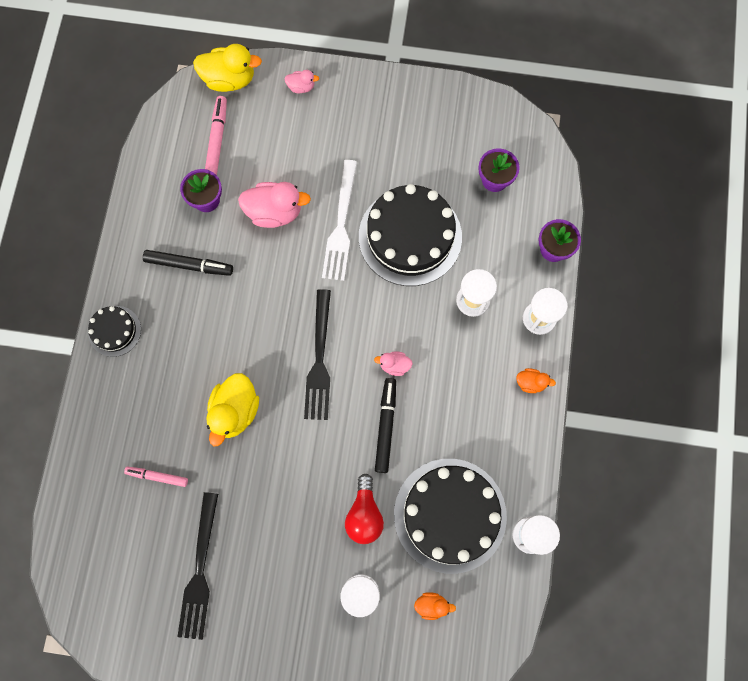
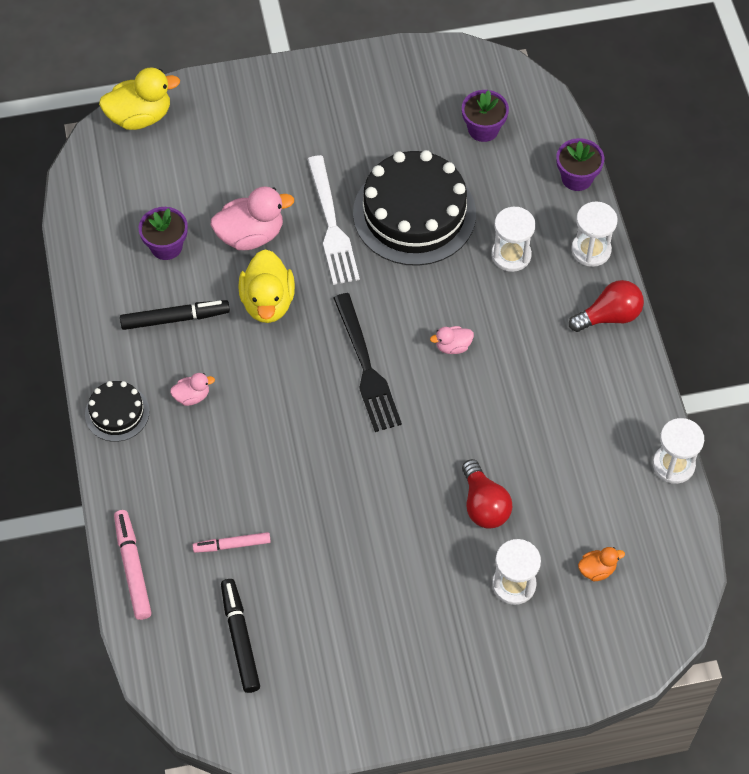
camera: 20 degrees left, 15 degrees down
(200, 571) = (323, 624): black fork -> none
(217, 140) = (152, 182): pink marker -> pink marker (133, 567)
(235, 411) = (293, 450): yellow duck -> yellow duck (268, 302)
(301, 87) = (226, 100): pink duck -> pink duck (192, 396)
(386, 426) = (469, 409): black marker -> black marker (240, 638)
(450, 515) = (578, 474): black cake -> none
(530, 383) = (609, 316): orange duck -> red light bulb

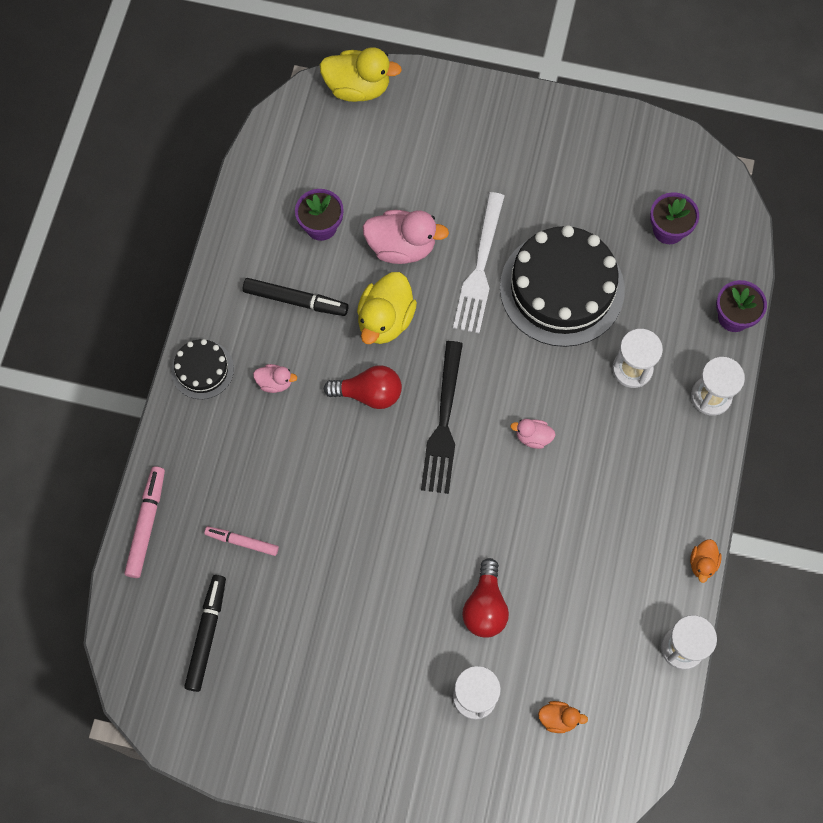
camera: 25 degrees right, 10 degrees up
(609, 316) = (695, 471): red light bulb -> red light bulb (369, 393)
(655, 389) = (702, 563): none -> orange duck

